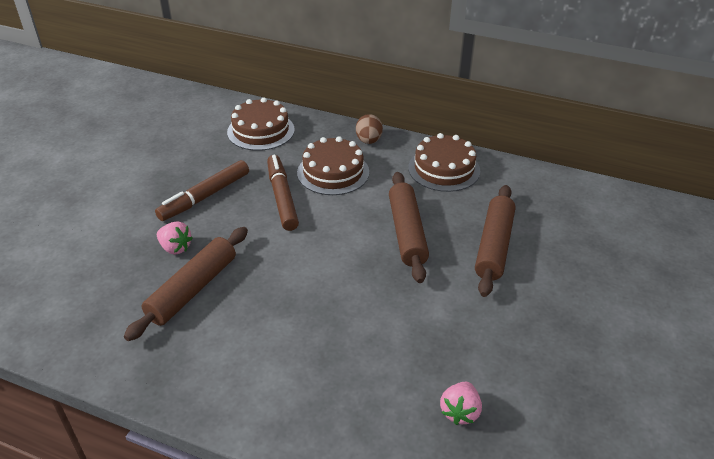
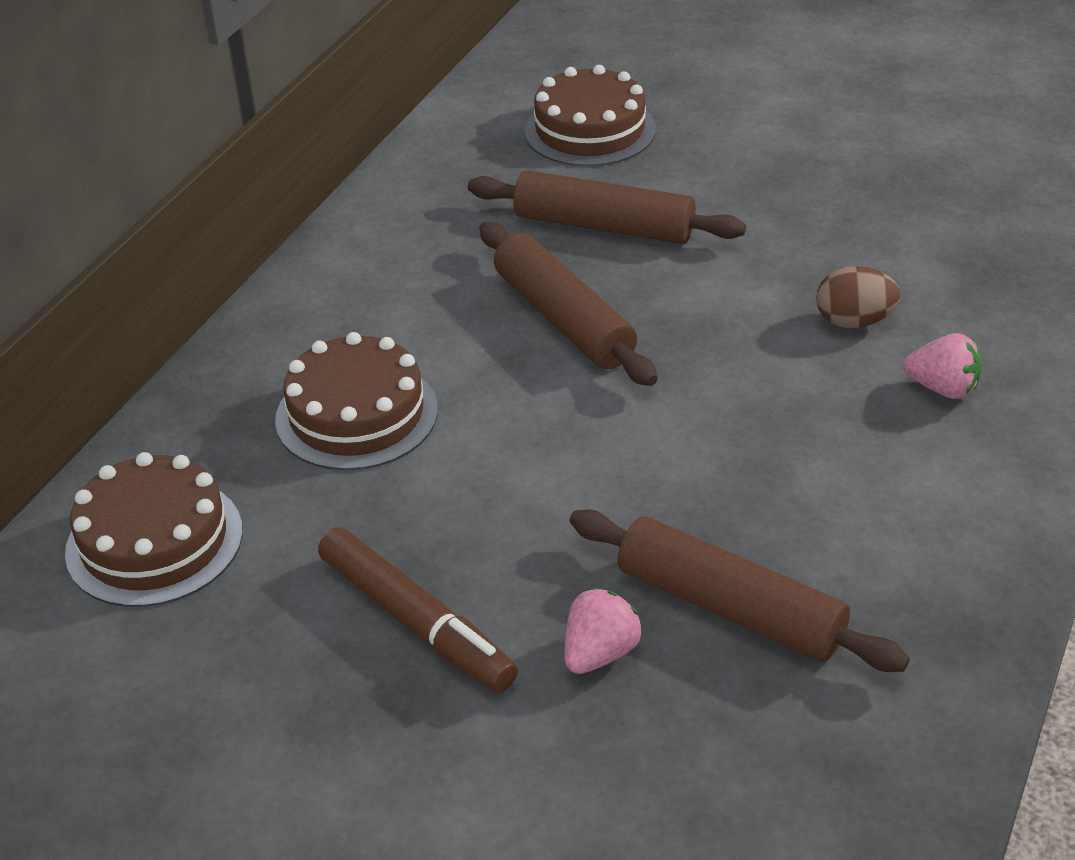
camera: 85 degrees left, 0 degrees up
(282, 197) = (436, 490): brown marker -> none
(368, 141) = (248, 362): brown egg -> brown egg (854, 321)
(407, 232) = (564, 319): brown rolling pin -> brown rolling pin turned 60 degrees clockwise
(444, 169) = (374, 266): brown cake -> brown cake (590, 130)
(460, 412) = (959, 285): pink strawberry -> pink strawberry (942, 388)

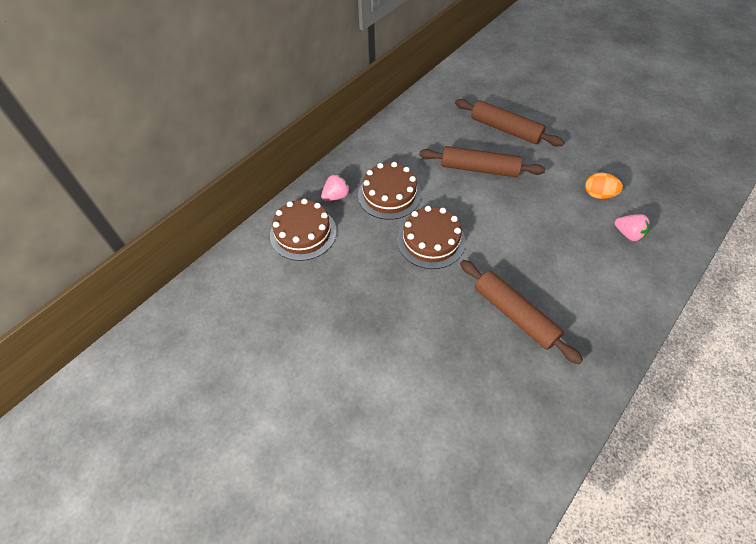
camera: 15 degrees right, 15 degrees up
(416, 622) = (391, 291): brown marker -> none
(564, 319) = (479, 169): brown rolling pin -> brown rolling pin turned 60 degrees counterclockwise
(590, 130) = (510, 83): brown cake -> brown cake (431, 240)
(600, 653) = (458, 322): pink strawberry -> pink strawberry (336, 196)
(854, 321) = (598, 194): brown egg -> orange egg

